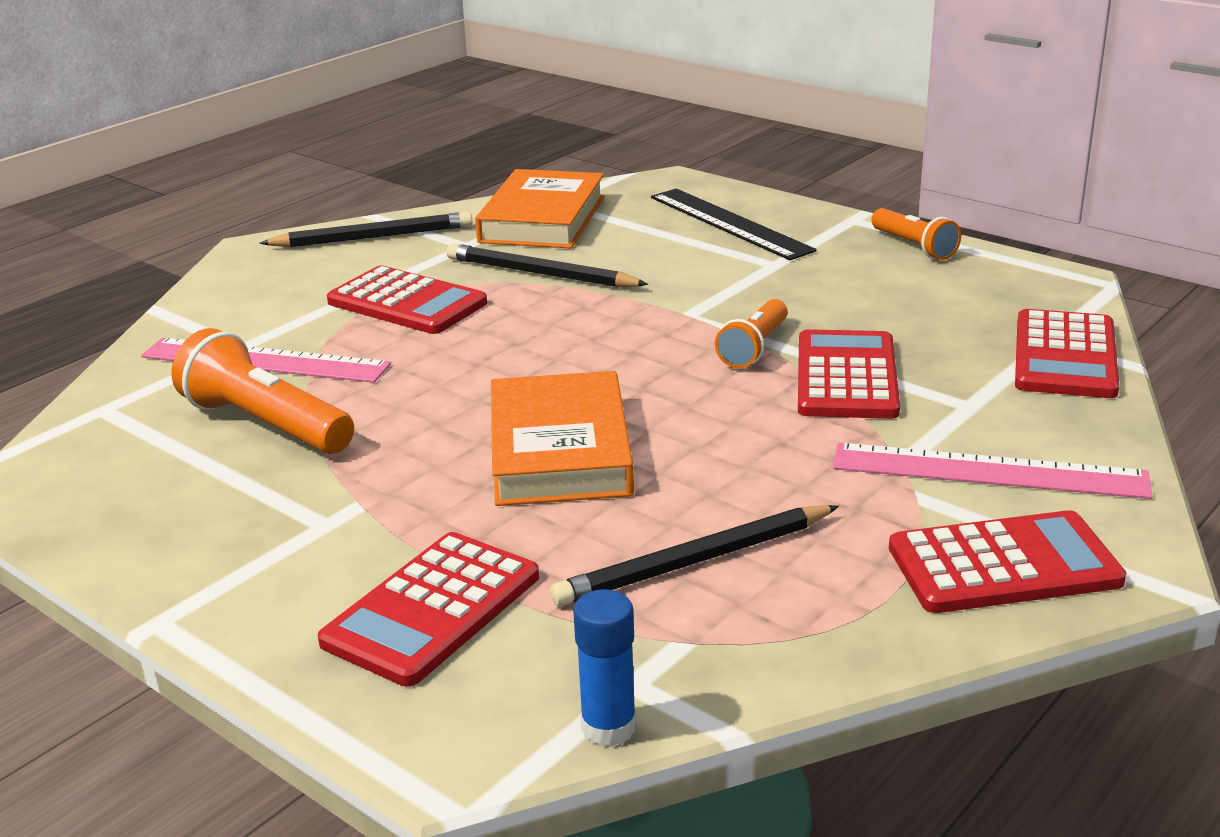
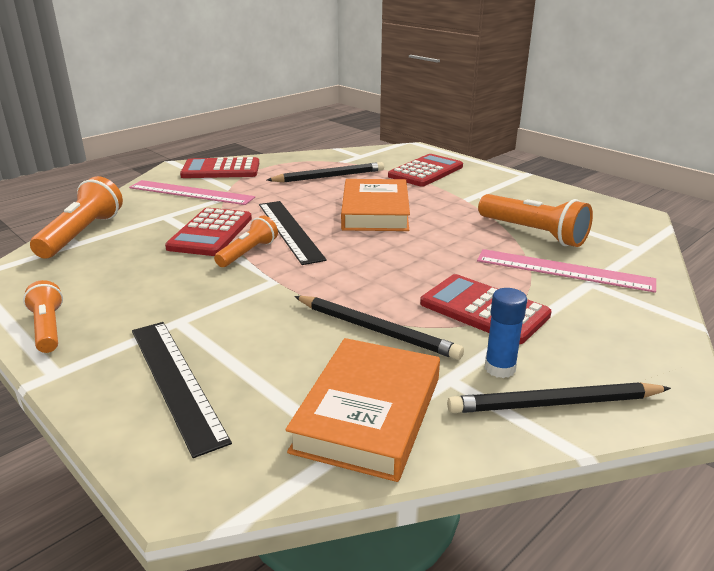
camera: 175 degrees left, 0 degrees up
(608, 727) = (369, 150): blue glue stick -> blue glue stick (500, 368)
(710, 393) = (289, 230): none -> black ruler
(1064, 356) = (82, 234): red calculator -> orange flashlight

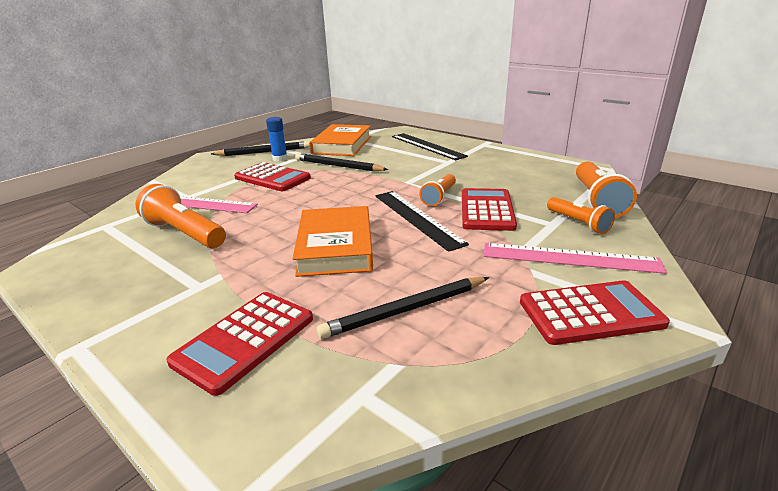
camera: 175 degrees right, 0 degrees up
(48, 328) = (513, 154): orange flashlight -> orange flashlight (578, 223)

